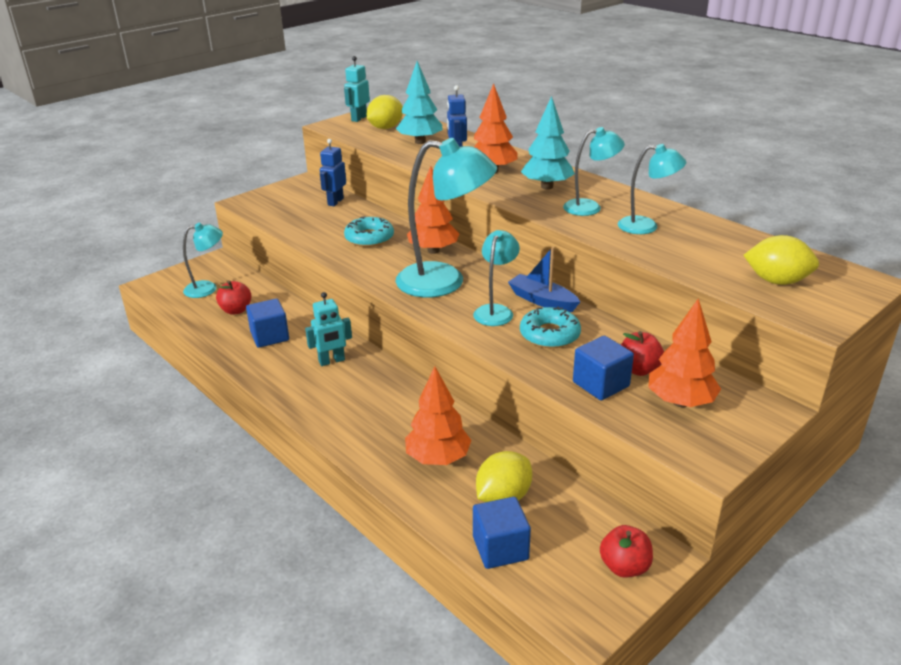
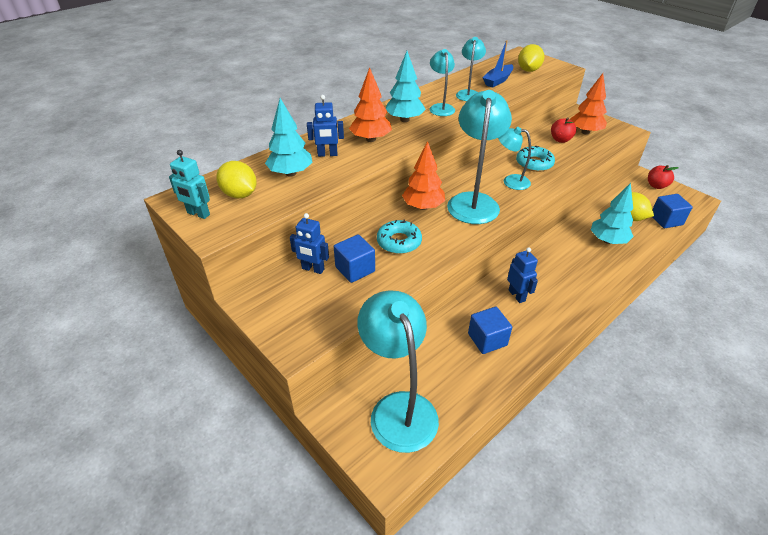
camera: 90 degrees left, 10 degrees up
(207, 288) = (398, 408): turquoise lamp -> turquoise lamp, size x1.82
(236, 310) = (444, 373): red apple -> none
(332, 361) = (517, 295): turquoise robot -> blue robot
(438, 458) = (607, 240): orange tree -> turquoise tree
(542, 300) = (493, 163): blue boat -> blue boat (498, 81)
(601, 384) = (579, 151): blue cube -> blue cube (355, 269)

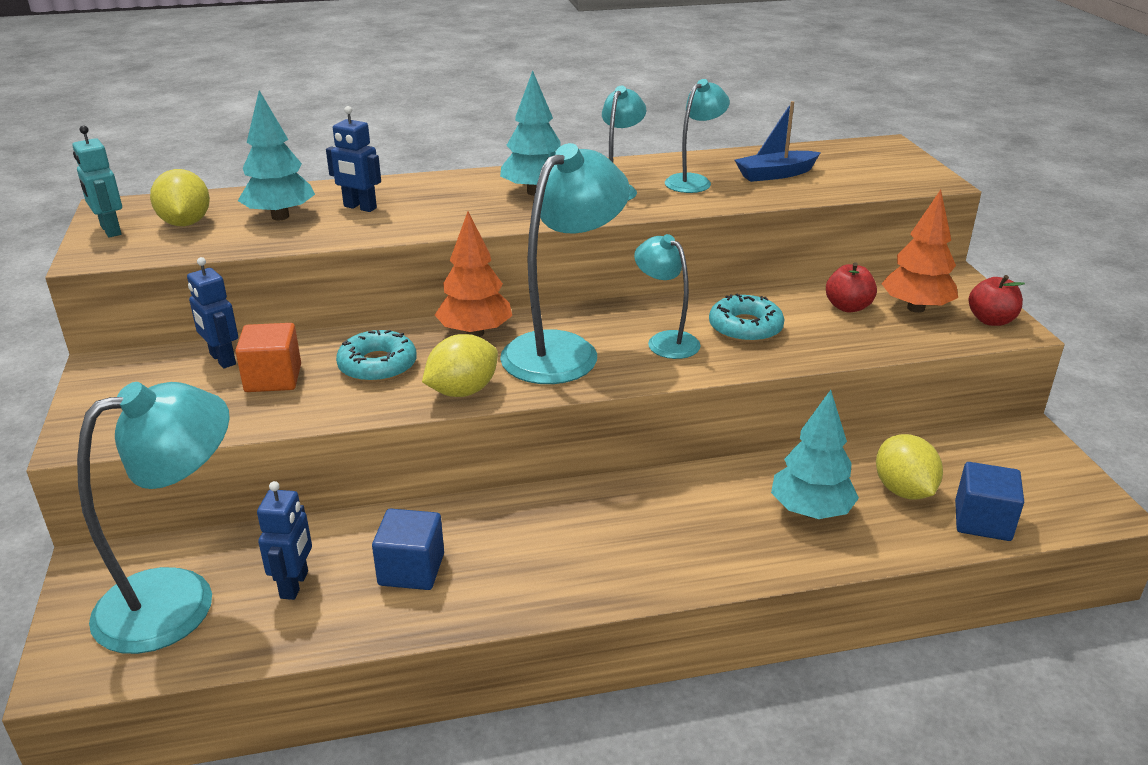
camera: 30 degrees right, 10 degrees down
(355, 269) = (273, 378): blue cube -> orange cube
(370, 139) = (446, 204): orange tree -> none
(398, 408) = (179, 599): turquoise lamp -> turquoise lamp turned 45 degrees clockwise
(517, 295) = (537, 529): blue robot -> blue robot (295, 585)
(528, 70) = (857, 171): yellow lemon -> yellow lemon (462, 391)
(656, 186) = (1038, 459): red apple -> red apple (991, 320)

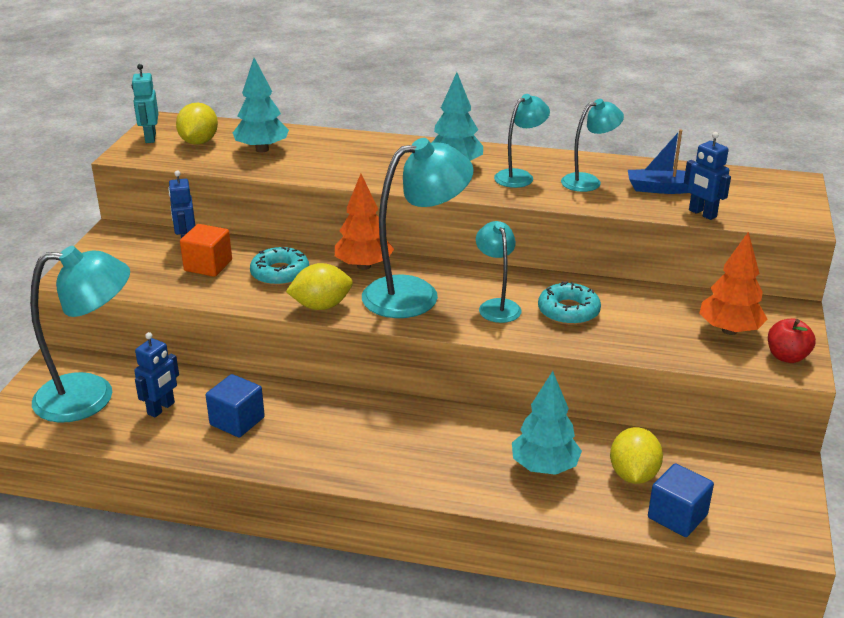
camera: 25 degrees right, 0 degrees up
(359, 207) = (320, 153): blue robot -> blue robot (702, 214)
(848, 307) = (670, 315): red apple -> none

